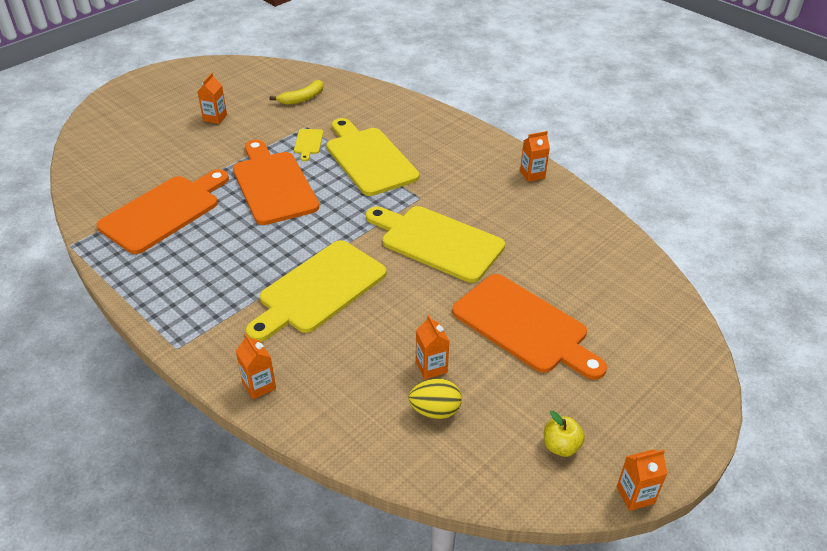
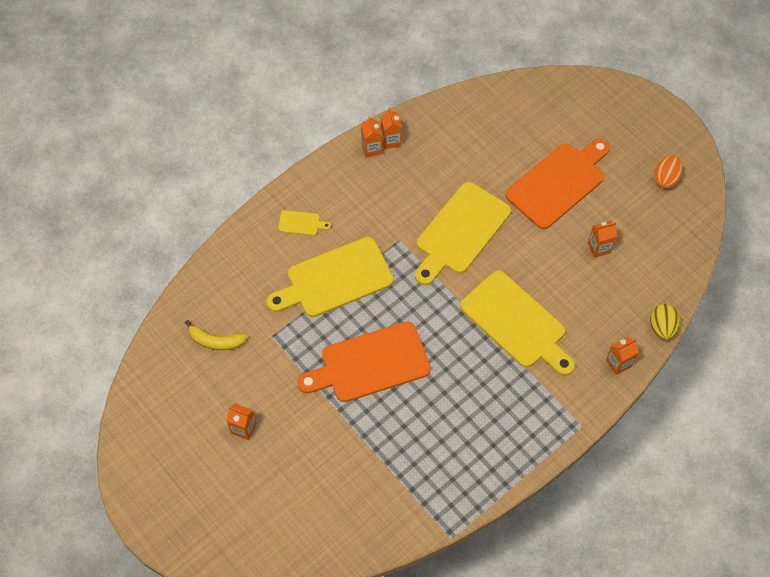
camera: 85 degrees left, 20 degrees up
(164, 211) = (405, 459): orange cutting board -> none
(302, 98) = (215, 341): yellow banana -> yellow banana turned 135 degrees clockwise
(308, 143) = (302, 333): yellow cutting board -> yellow cutting board (301, 223)
(435, 411) = (638, 249): yellow egg -> yellow egg (661, 327)
(561, 446) = (665, 179): yellow apple -> orange egg
(635, 495) = (699, 146): orange carton -> orange carton (391, 140)

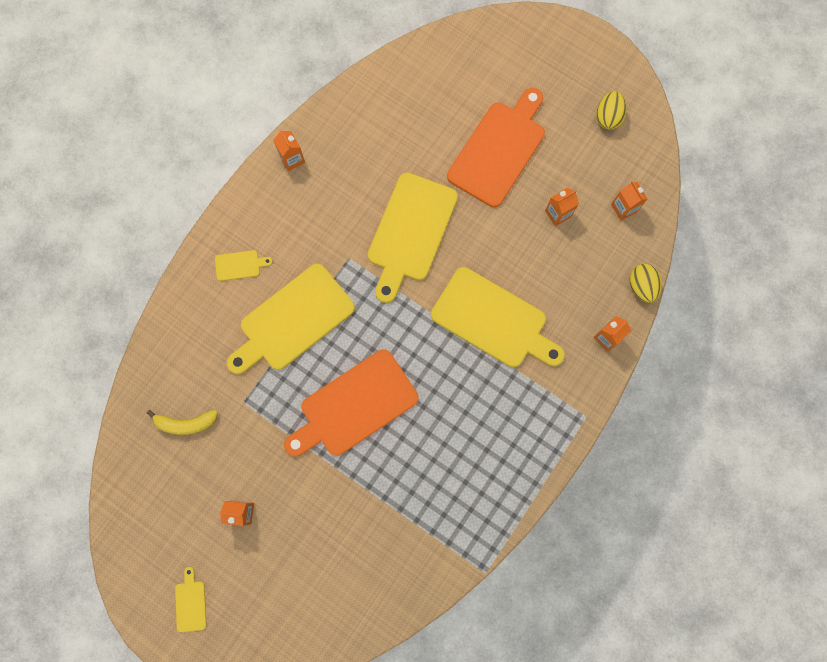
camera: 15 degrees left, 15 degrees up
(175, 493) = (190, 603): none -> yellow cutting board
(391, 140) = (310, 144): orange carton -> orange carton (623, 208)
(665, 179) = (608, 117): orange egg -> yellow egg

